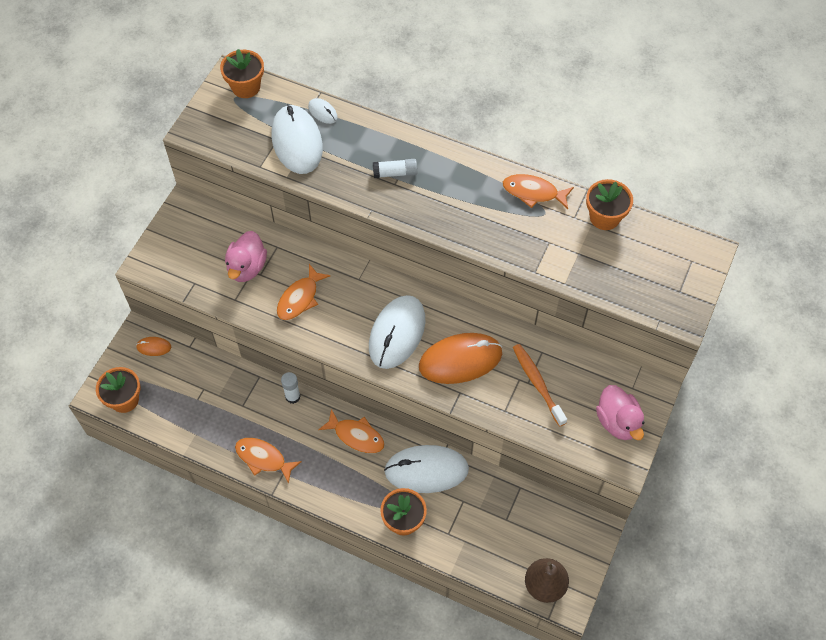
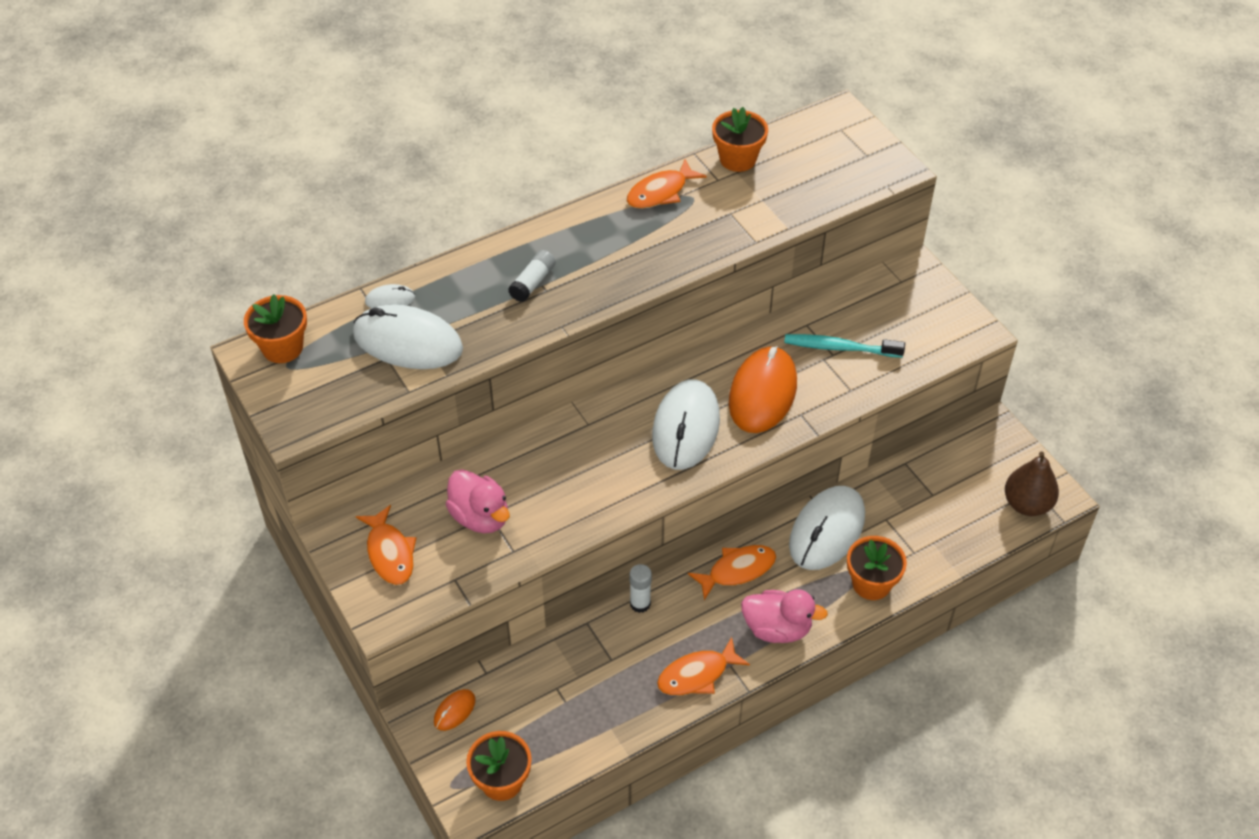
camera: 55 degrees left, 10 degrees down
(300, 298) = (566, 489): orange fish -> orange fish (390, 553)
(397, 333) = (686, 427): white mouse -> white mouse turned 45 degrees clockwise
(537, 383) = (839, 347): orange toothbrush -> turquoise toothbrush
(618, 422) = (930, 312): pink duck -> pink duck (777, 628)

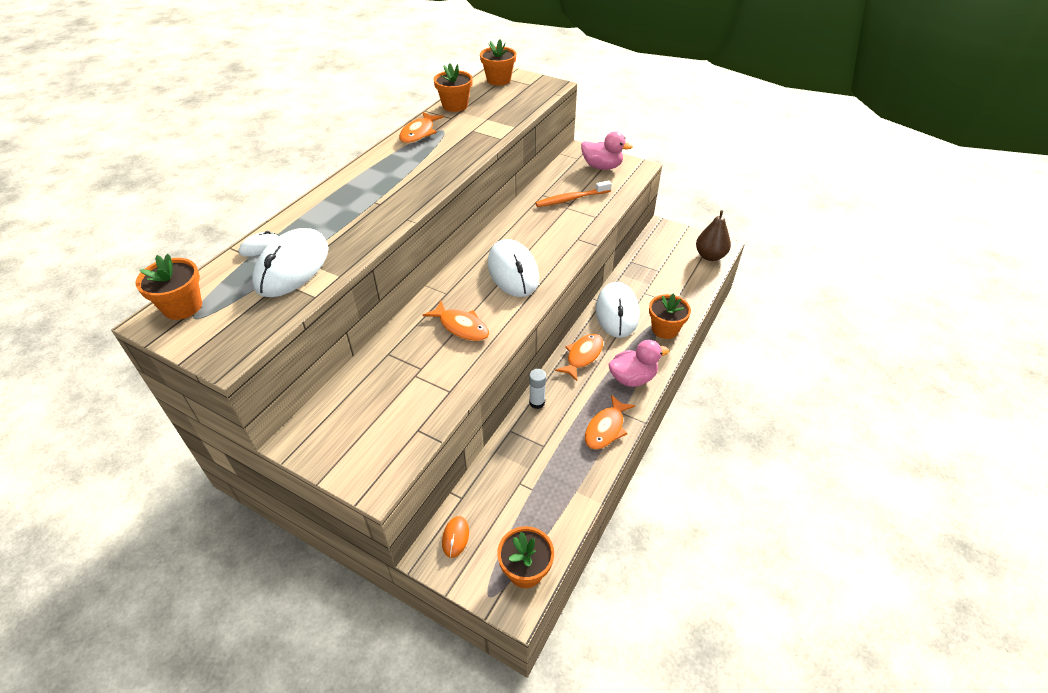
camera: 30 degrees left, 5 degrees down
(390, 553) = (352, 434): orange fish -> orange fish (461, 327)
(408, 342) = (292, 266): white mouse -> white mouse turned 60 degrees counterclockwise
(480, 517) = (408, 380): pink duck -> pink duck (602, 166)
(533, 282) = (366, 202): white glue stick -> none
(762, 393) = (545, 236): orange mouse -> none
(829, 130) = (498, 80): none -> orange flower pot
(839, 347) = (571, 199): turquoise toothbrush -> orange toothbrush

